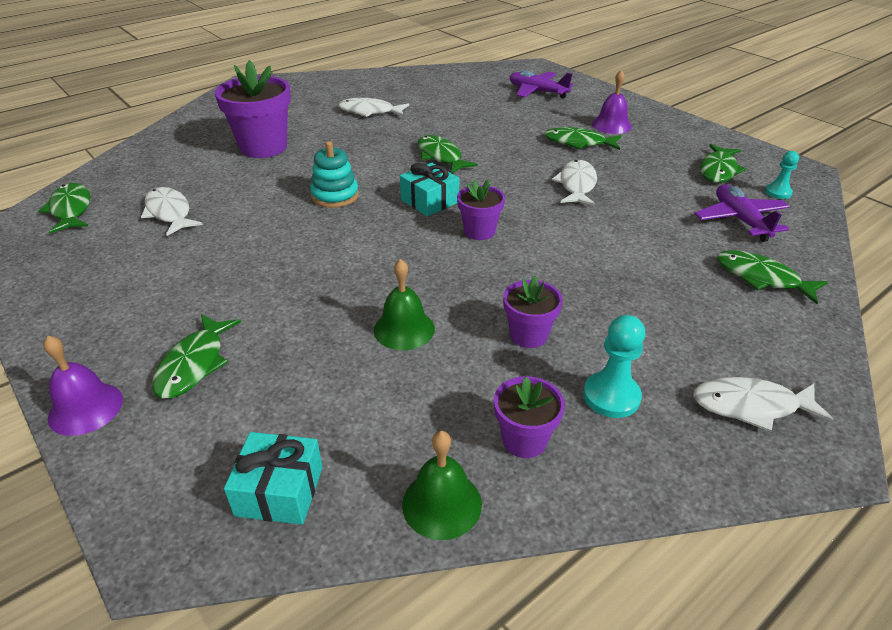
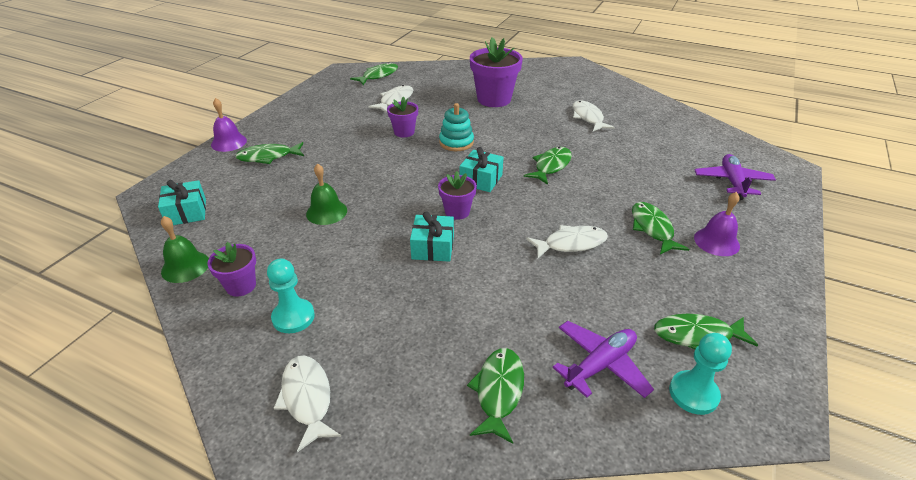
camera: 65 degrees right, 0 degrees up
(528, 335) = (344, 264): purple flower pot -> purple flower pot (404, 132)
(535, 263) = (433, 247): none -> turquoise gift
(778, 192) = (693, 393): turquoise pawn -> turquoise pawn, size x1.55

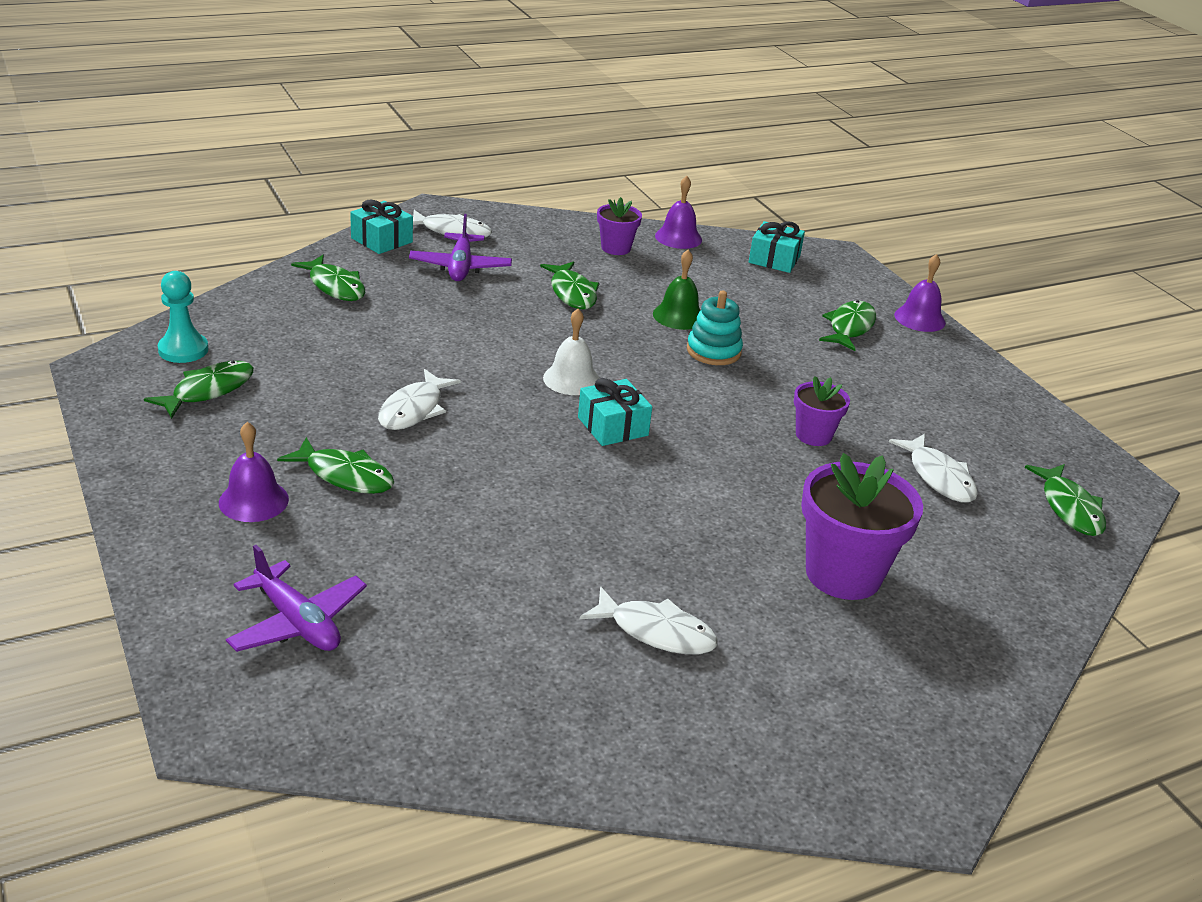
camera: 125 degrees right, 5 degrees down
(185, 266) = (678, 237): green bell -> purple bell
(293, 317) = (542, 253): turquoise pawn -> none
(433, 247) = (534, 339): turquoise gift -> turquoise gift (381, 240)
(456, 142) = (731, 459): turquoise stacking toy -> turquoise stacking toy (713, 351)
(457, 212) = (571, 379): purple flower pot -> white bell
(551, 166) = (568, 494): green fish -> green fish (572, 293)
(600, 365) = (276, 332): purple plane -> purple plane (460, 267)

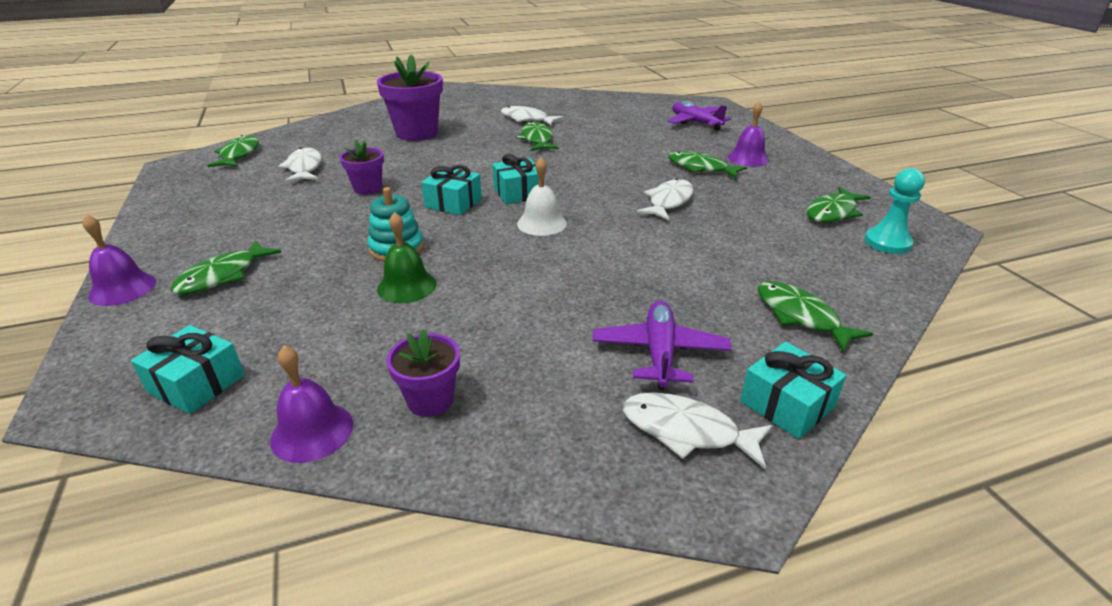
camera: 170 degrees left, 0 degrees up
(572, 293) = (519, 314): green fish -> green fish (537, 140)
(688, 410) = (453, 203): none -> turquoise gift

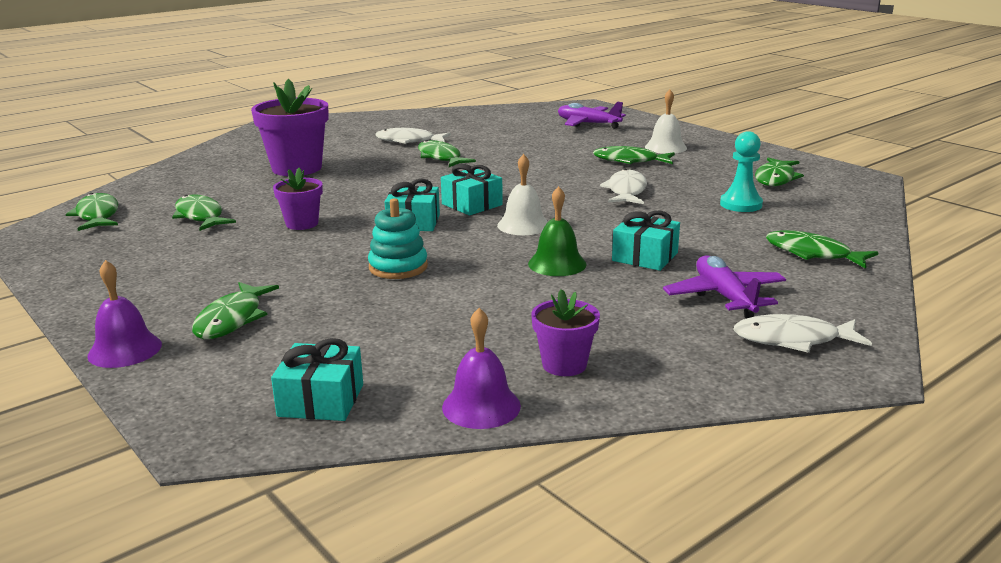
camera: 20 degrees left, 10 degrees down
(304, 168) = (200, 216): white fish -> green fish
(407, 286) = (444, 293): green bell -> green bell (557, 264)
(748, 158) = (665, 147): purple bell -> white bell
(786, 404) = (850, 309): turquoise gift -> turquoise gift (645, 257)
(887, 243) = (836, 193): turquoise pawn -> turquoise pawn (741, 204)

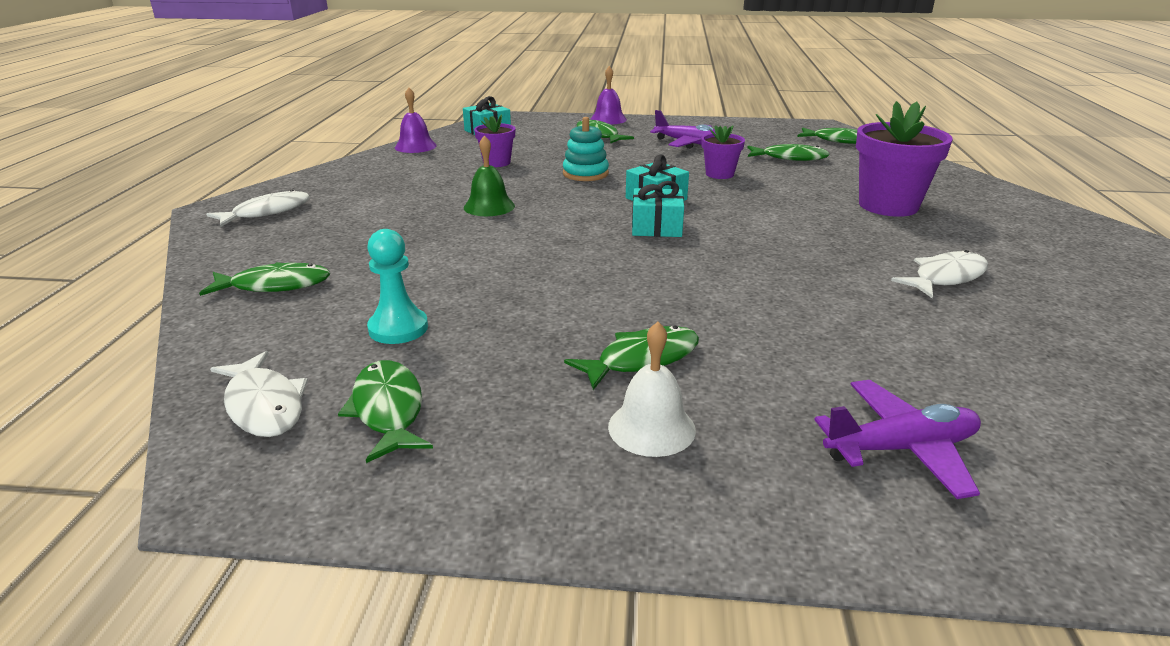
camera: 135 degrees right, 5 degrees up
(440, 158) = (837, 267): green fish -> none
(523, 225) = (573, 224): white bell -> none
(564, 364) = (398, 166): purple flower pot -> purple flower pot (496, 162)
(626, 191) = (554, 298): white fish -> white fish (264, 405)
(645, 257) = (430, 232): turquoise gift -> none
(724, 297) = (335, 223): purple plane -> purple plane (689, 143)

